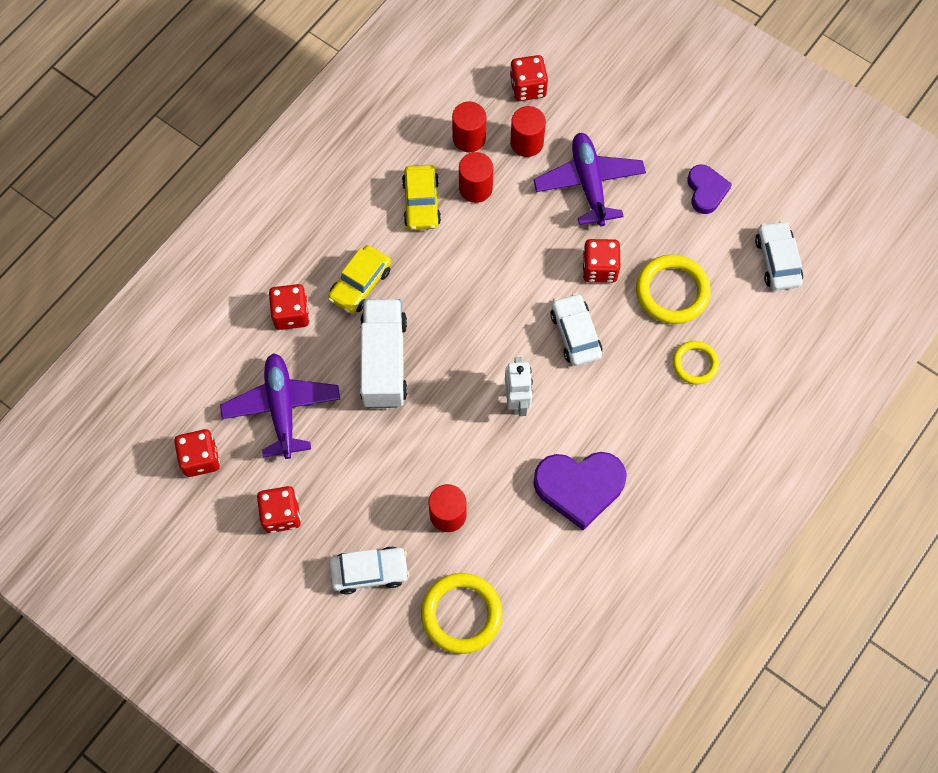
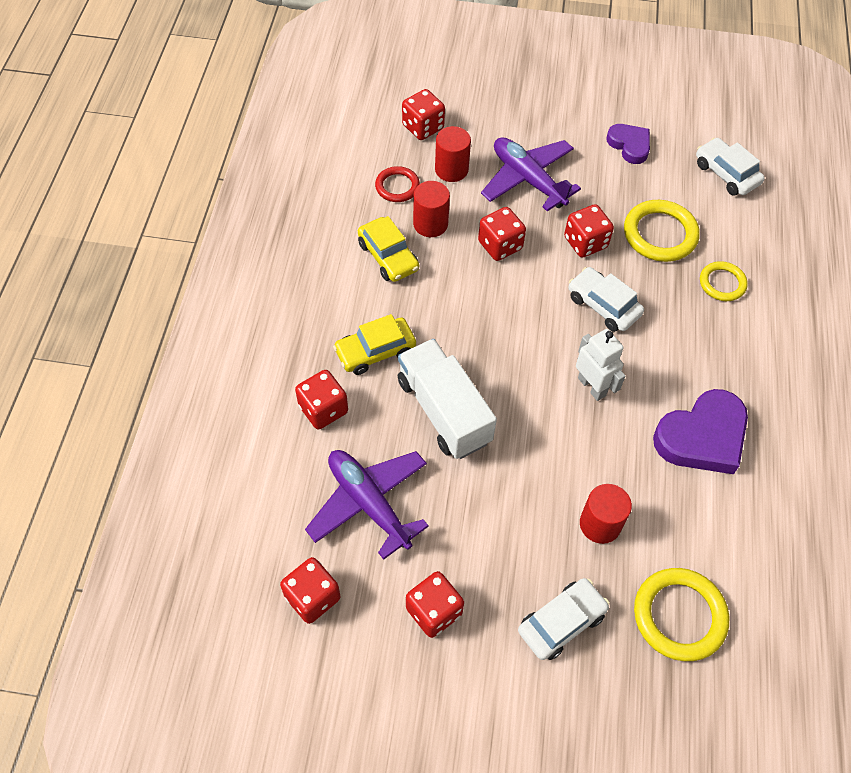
camera: 30 degrees left, 10 degrees down
(360, 284) = (375, 351): yellow car -> yellow car turned 60 degrees clockwise
(469, 138) = (397, 186): red cylinder -> red ring
(523, 236) = (500, 245): none -> red dice

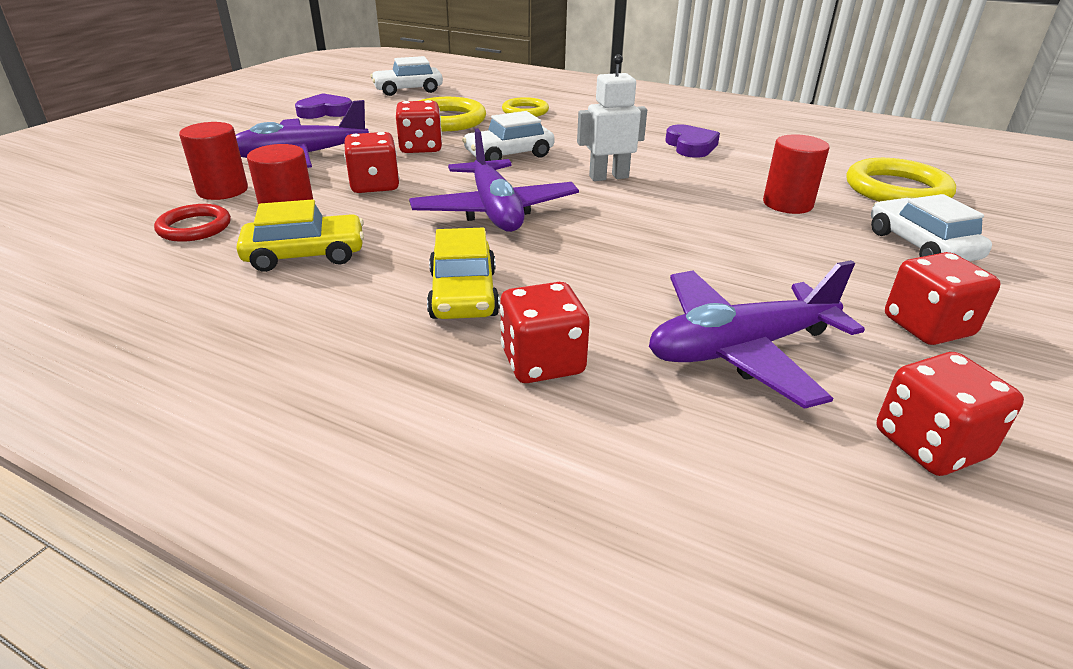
camera: 70 degrees left, 25 degrees down
(423, 127) = (125, 194): red dice -> none
(444, 411) = (599, 262): white truck -> none
(492, 330) = (495, 211): none -> purple plane
(702, 437) = (691, 146): purple heart -> purple heart, size x0.60

